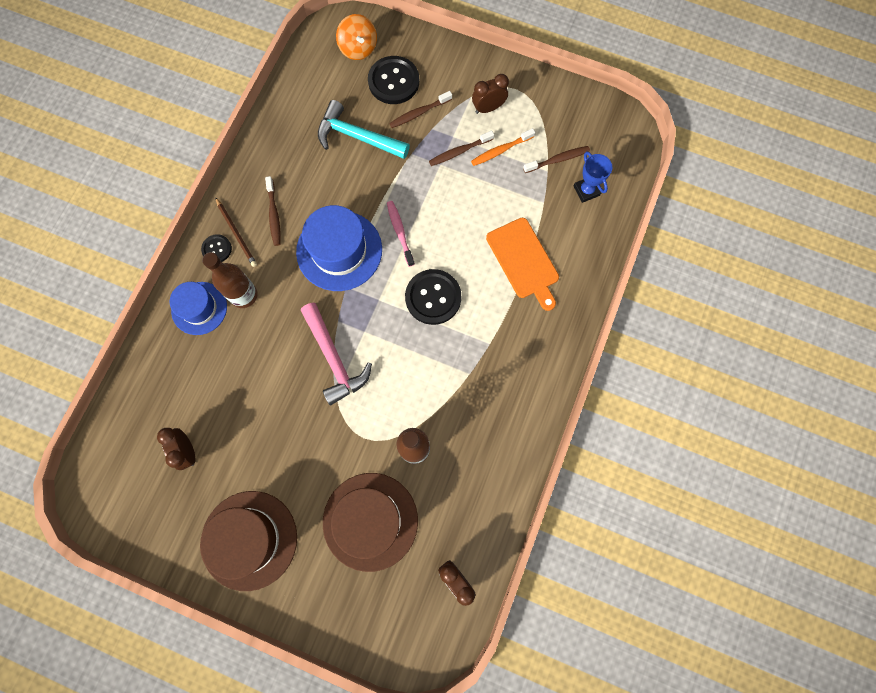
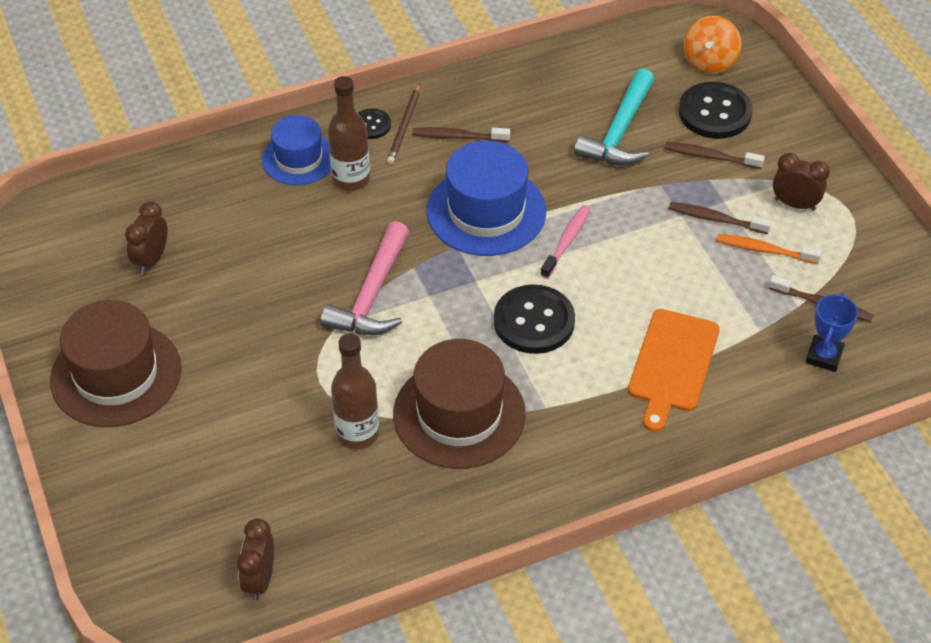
camera: 45 degrees right, 25 degrees down
(274, 215) = (458, 137): brown toothbrush -> brown toothbrush turned 60 degrees clockwise
(357, 137) = (619, 132): turquoise hammer -> turquoise hammer turned 135 degrees counterclockwise
(370, 521) = (240, 456): brown hat -> brown hat (459, 414)

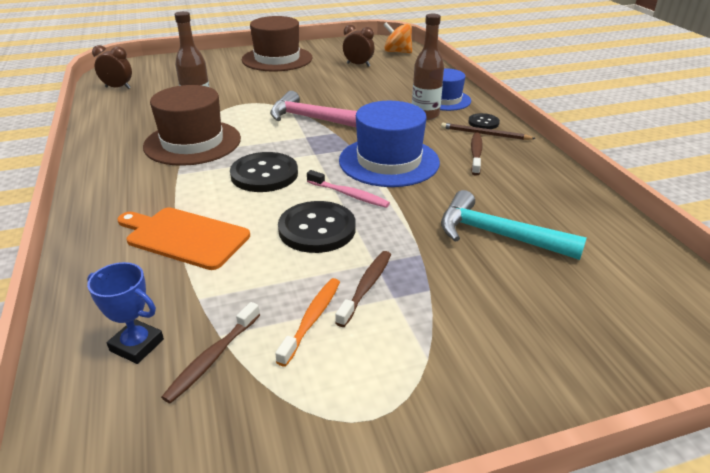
camera: 95 degrees right, 15 degrees down
(709, 61) = (645, 316): orange spinning top -> orange spinning top (397, 52)
(710, 157) = (467, 295): brown toothbrush -> none
(714, 113) = (546, 309): black button -> black button (317, 229)
(795, 204) = (385, 360): brown clock -> none

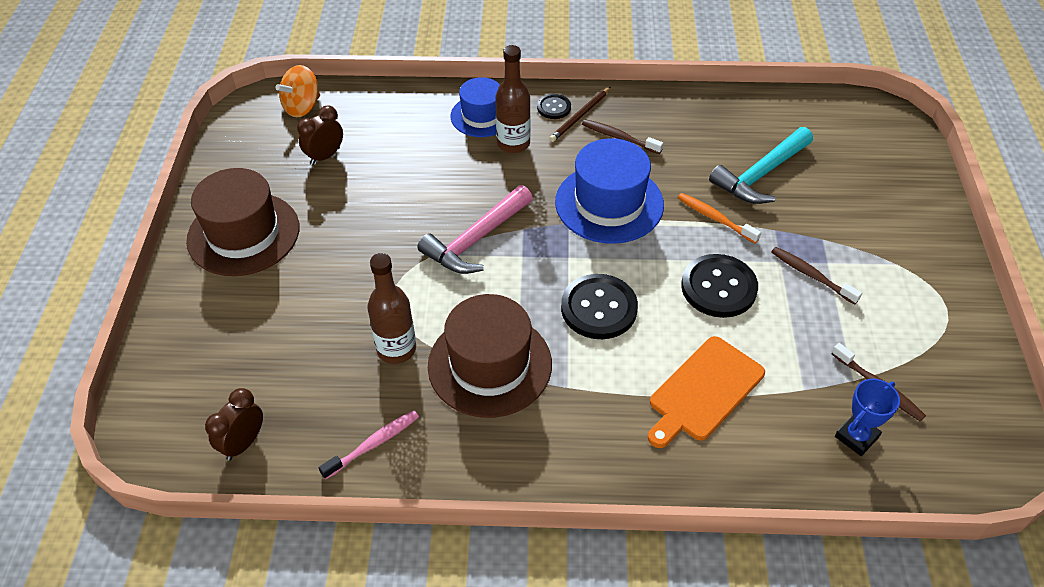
camera: 70 degrees left, 15 degrees up
(312, 319) = (844, 318): orange toothbrush -> orange toothbrush (715, 218)
(349, 195) = (665, 250): pink toothbrush -> pink toothbrush (373, 444)

